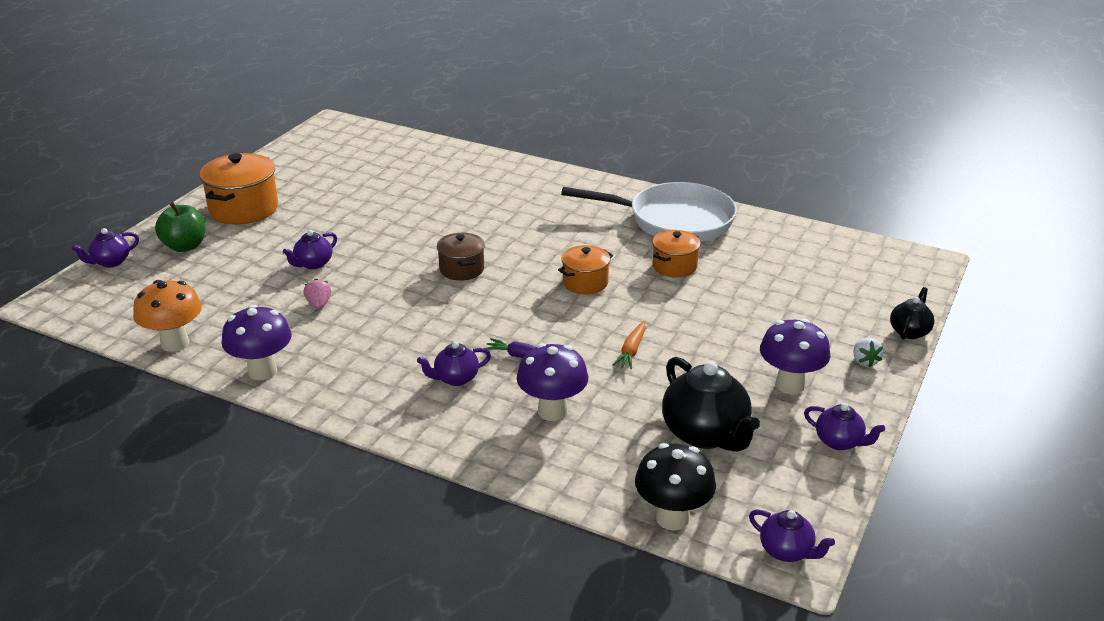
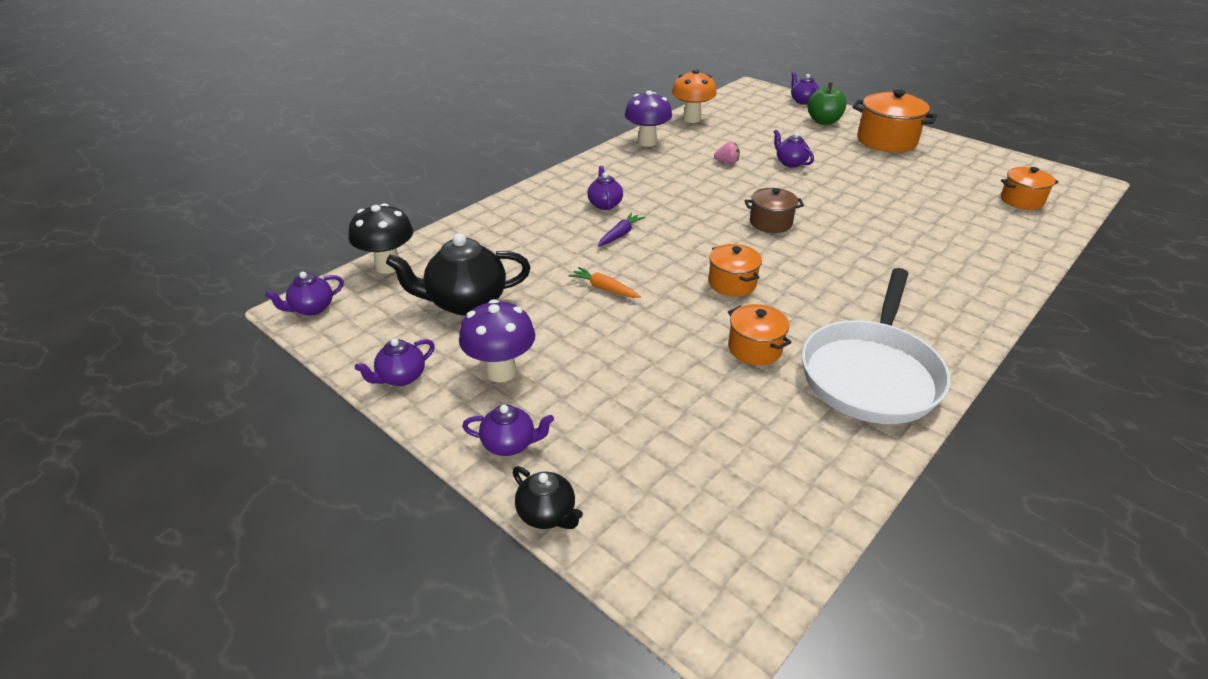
camera: 105 degrees right, 5 degrees up
(375, 152) = (1021, 200): none -> orange pot
(552, 411) = (541, 237): purple mushroom -> none
(864, 361) = (510, 444): white strawberry -> purple teapot

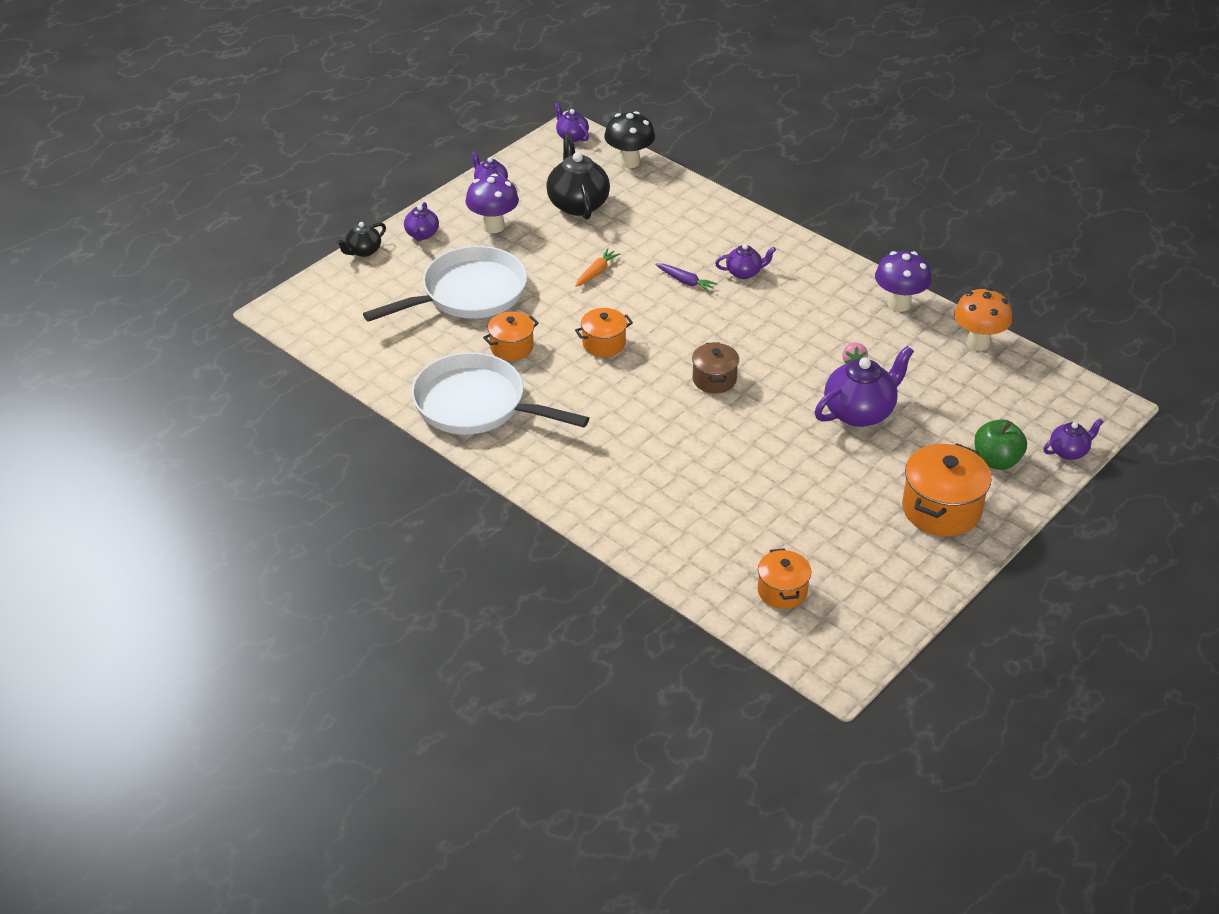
camera: 90 degrees right, 5 degrees up
(652, 390) = (468, 294): none -> white pan
(790, 163) = (859, 412): purple teapot -> purple teapot, size x1.84

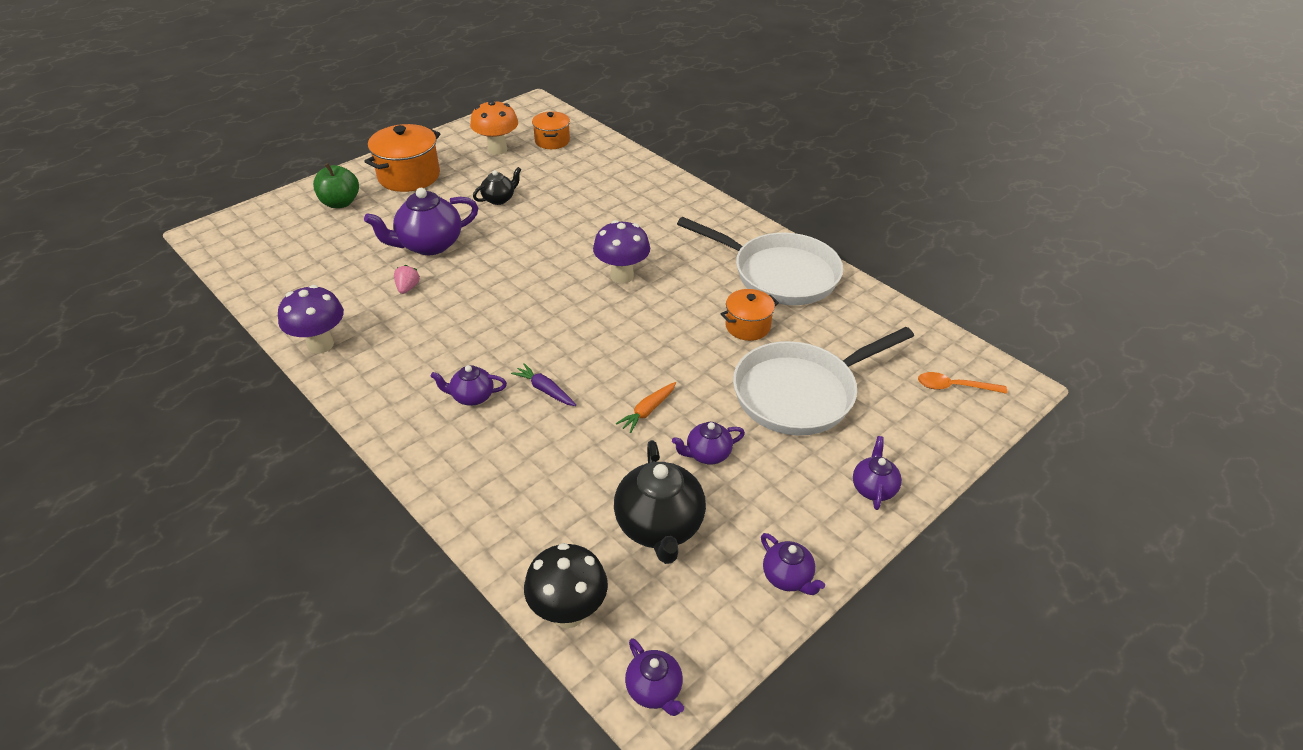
camera: 175 degrees left, 0 degrees up
(333, 307) = (953, 387): none -> orange spoon
(363, 251) = (944, 466): black teapot -> black teapot (499, 199)
(493, 226) = (778, 494): purple mushroom -> purple mushroom (622, 276)
(604, 343) = (651, 323): orange pot -> none
(714, 379) = (550, 281): brown pot -> none
(978, 343) = (272, 298): orange mushroom -> orange mushroom (497, 149)
(1069, 451) = (275, 205): purple teapot -> purple teapot (707, 454)

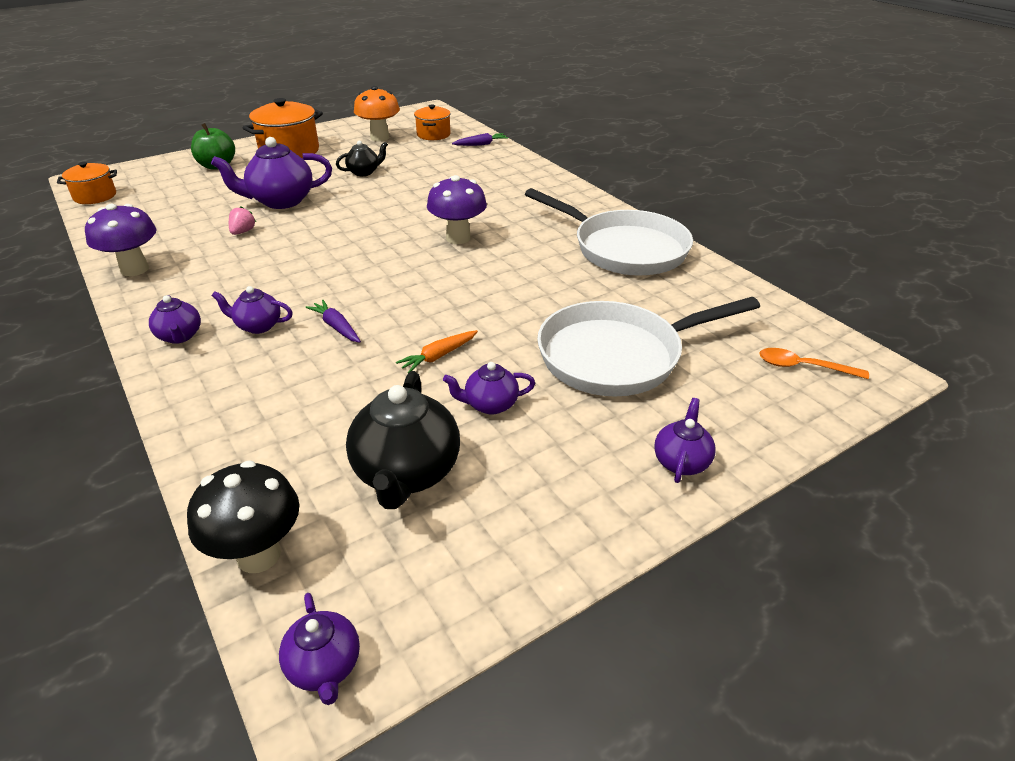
camera: 10 degrees right, 5 degrees down
(605, 151) = (481, 144): none -> purple carrot
(747, 326) = (576, 290): orange pot -> orange pot (95, 196)
(787, 577) = (545, 550): purple teapot -> purple teapot (180, 336)

